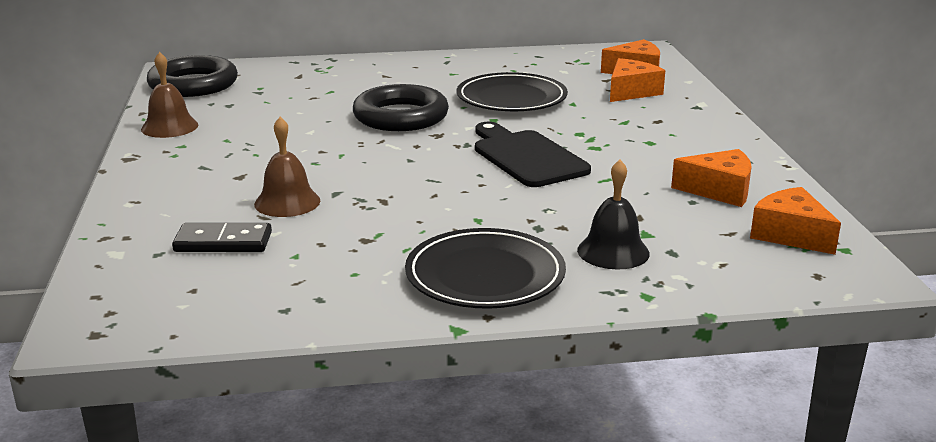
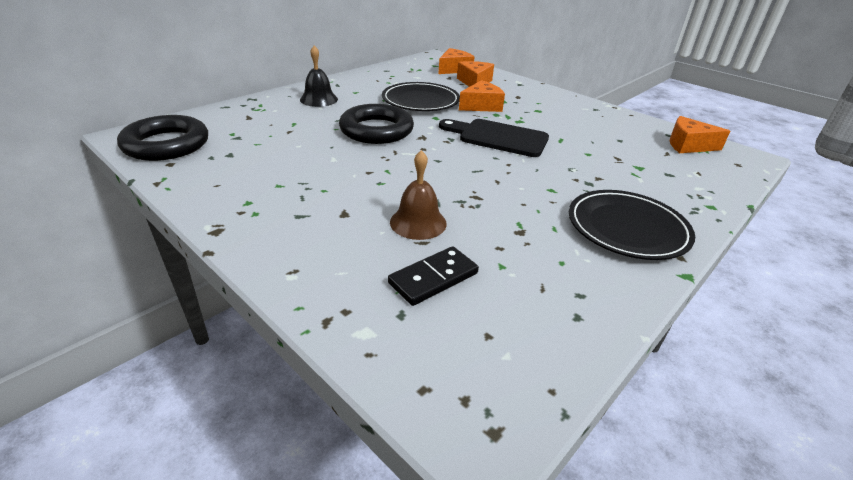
camera: 40 degrees left, 10 degrees up
(169, 127) = (207, 188): brown bell -> none
(613, 251) = (648, 184): black bell -> black bell (319, 99)
(719, 190) = (618, 130): orange cheese -> orange cheese (481, 106)

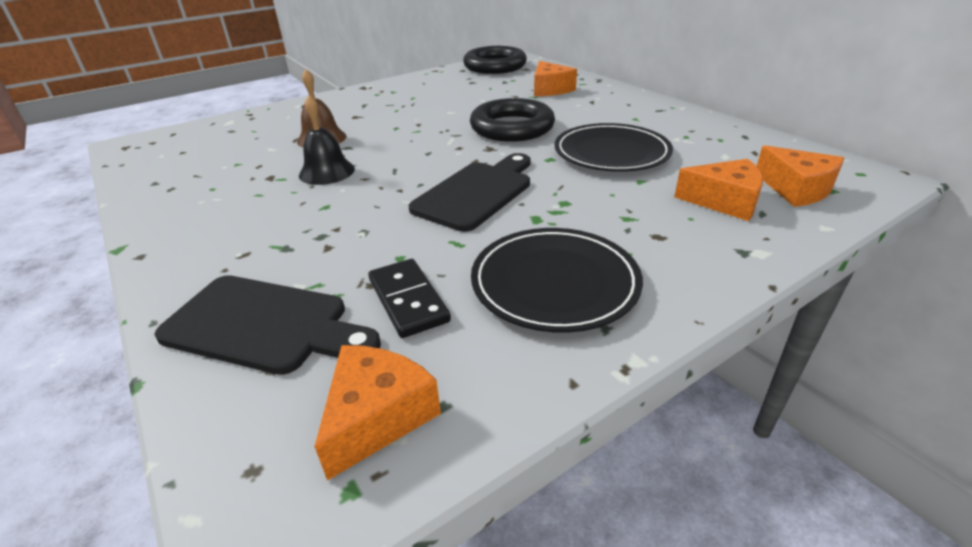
camera: 105 degrees right, 0 degrees up
(319, 99) = (603, 103): black bell -> black bell (327, 172)
(433, 278) = (251, 140): black domino -> black domino (408, 300)
(481, 106) = (599, 194): orange cheese -> orange cheese (550, 89)
(627, 228) = (215, 236): black plate -> black plate (554, 283)
(678, 181) = (264, 325): none -> black cutting board

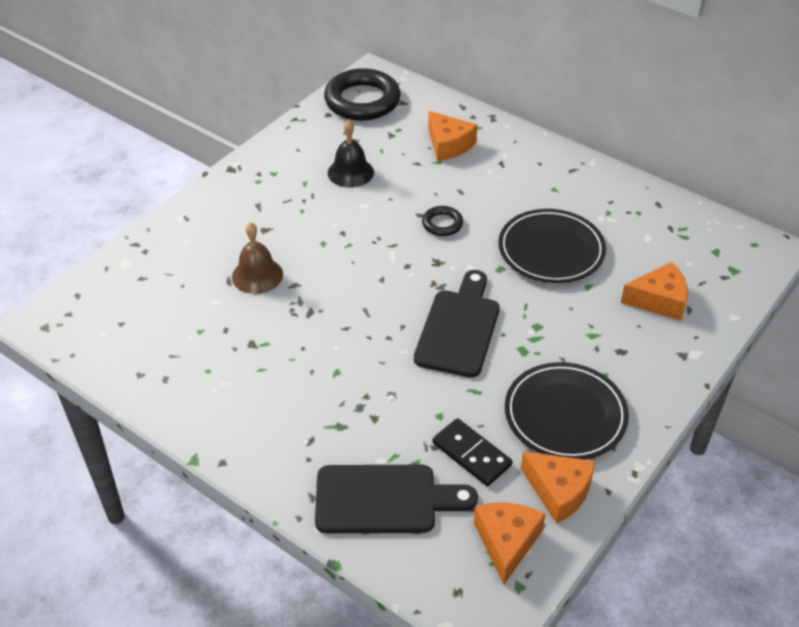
camera: 20 degrees left, 10 degrees up
(327, 172) = (302, 326): black bell -> black bell (350, 172)
(512, 127) = (442, 224): black ring -> black ring, size x0.48
(796, 189) = (709, 274): orange cheese -> orange cheese (558, 491)

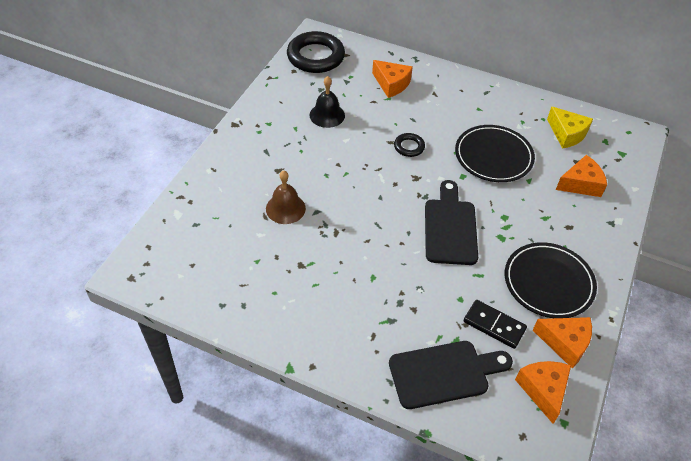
camera: 15 degrees left, 5 degrees up
(664, 235) = (567, 134): none -> yellow cheese

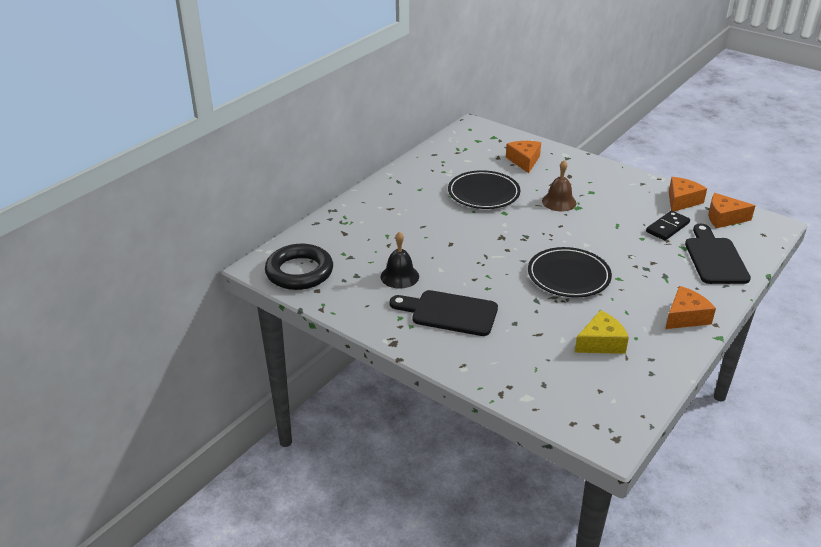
camera: 75 degrees left, 15 degrees down
(285, 208) = (529, 319): brown bell -> brown bell (559, 202)
(391, 84) = (366, 230): orange cheese -> orange cheese (685, 317)
(409, 147) = (460, 234): black ring -> none
(450, 227) = (564, 229): black cutting board -> black cutting board (449, 313)
(548, 282) = (625, 196): black plate -> black plate (568, 276)
(567, 134) = (465, 155): yellow cheese -> yellow cheese (601, 343)

